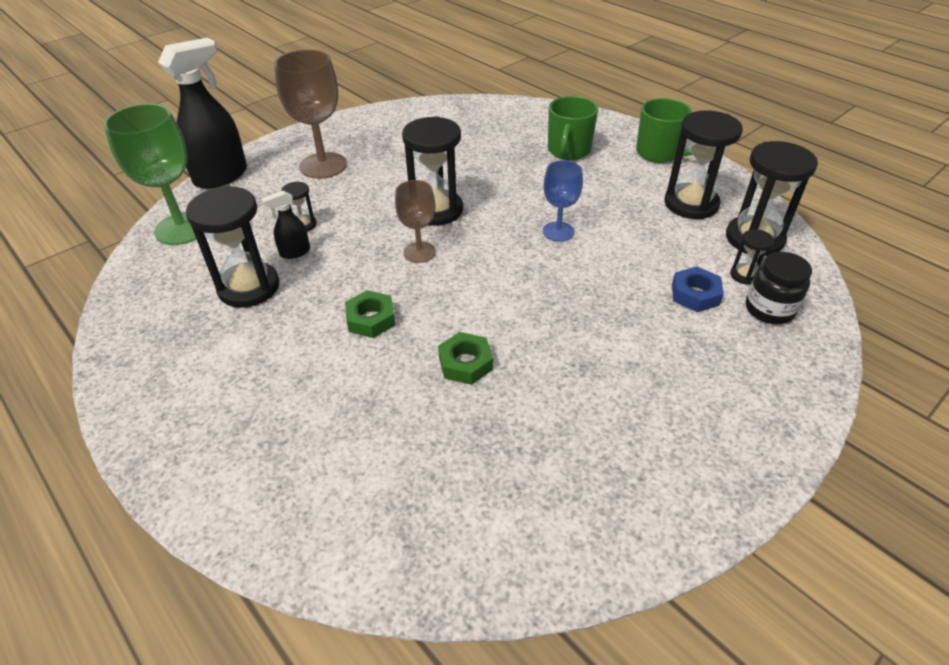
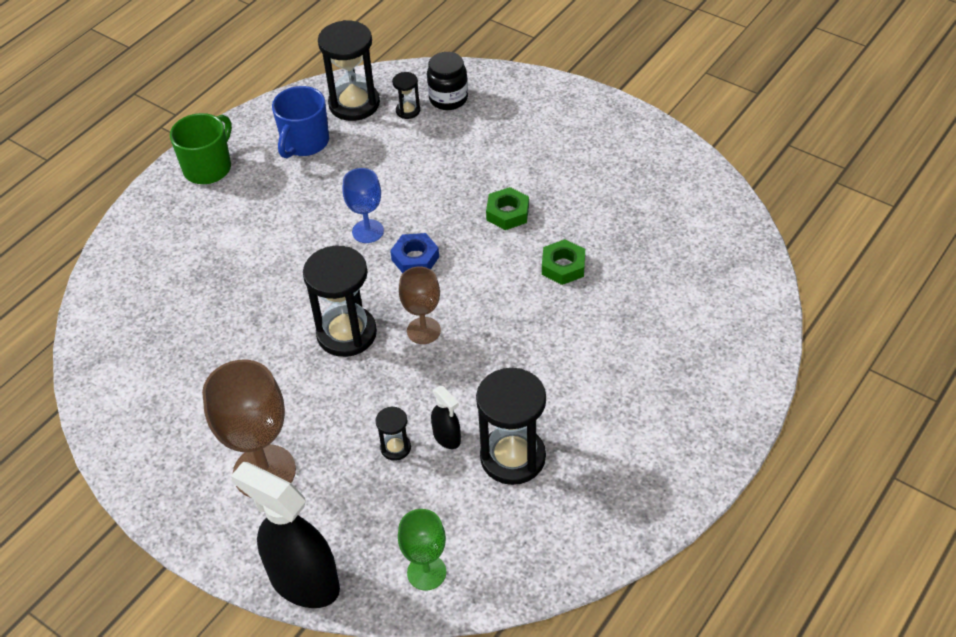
camera: 100 degrees left, 5 degrees up
(182, 228) = (426, 572): green goblet -> green goblet, size x0.59
(371, 319) = (530, 342): green nut -> green nut (507, 213)
(568, 151) = (209, 240): green mug -> none
(691, 204) = (304, 143): black hourglass -> blue mug
(695, 294) = (440, 138): blue nut -> blue nut (415, 258)

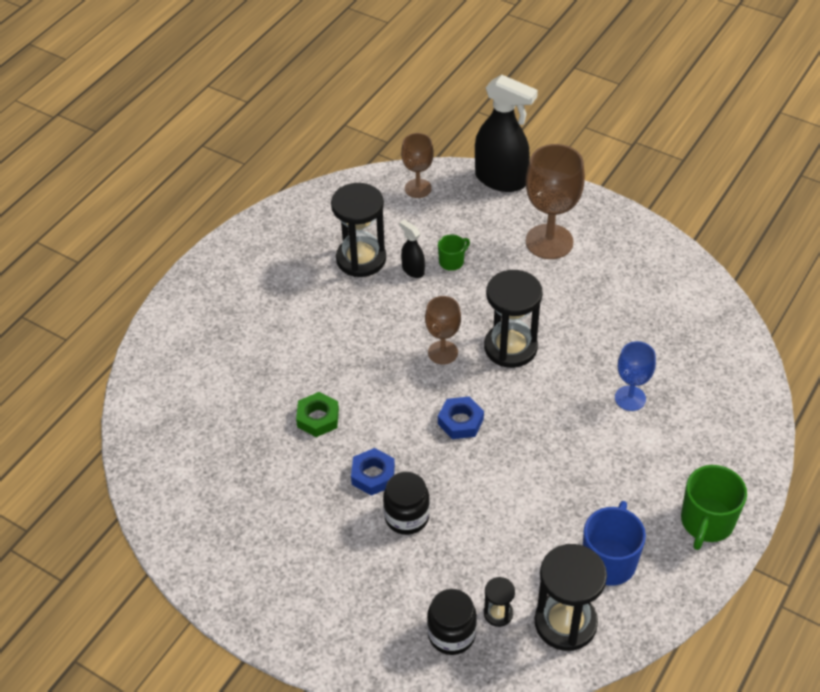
camera: 175 degrees right, 0 degrees up
(368, 231) = (513, 449): blue goblet -> blue goblet (630, 398)
(395, 448) = (452, 261): black hourglass -> green mug
(426, 572) = (418, 188): green goblet -> brown goblet
(478, 179) = (407, 517): none -> black jar
(507, 213) = (373, 475): green nut -> blue nut

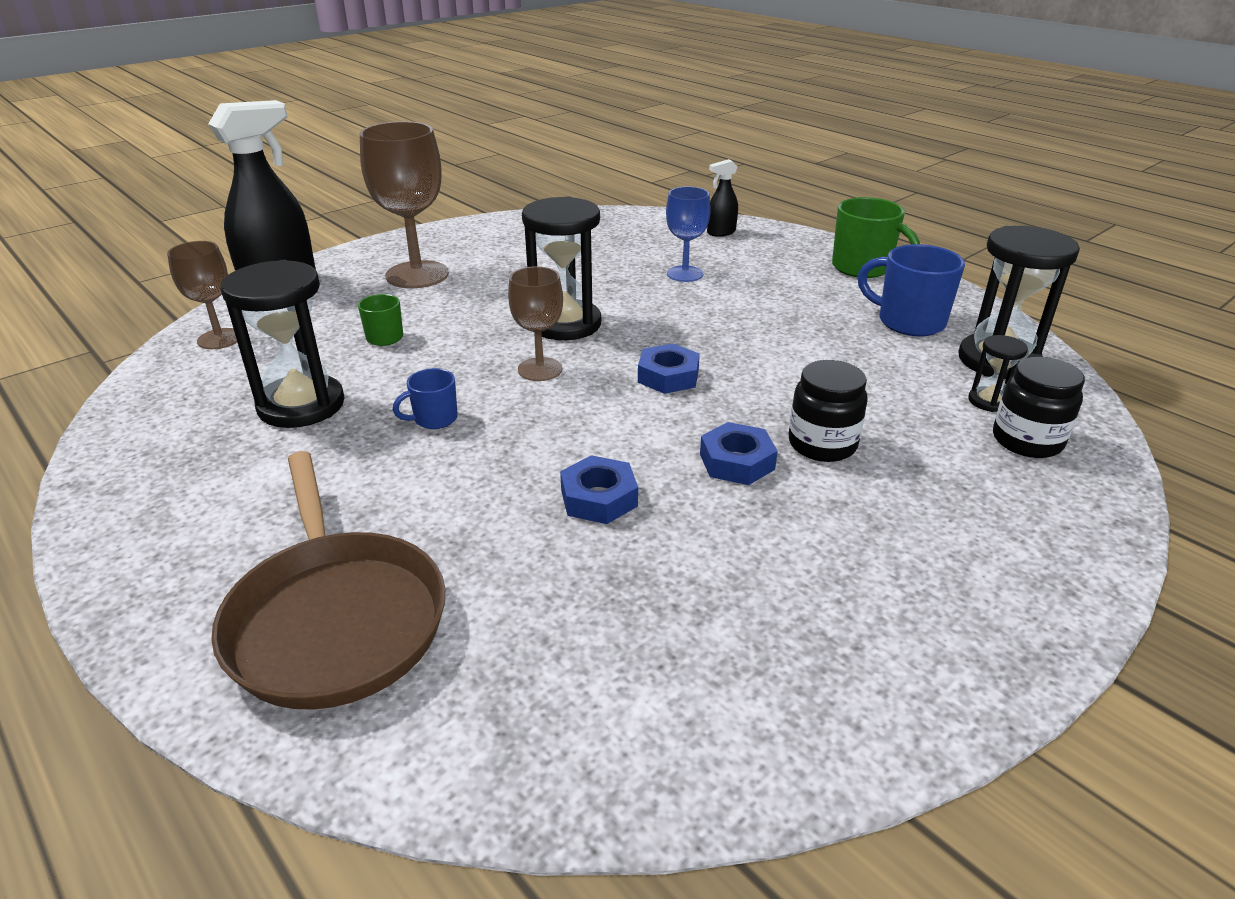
camera: 75 degrees left, 15 degrees down
(204, 347) = (335, 619): none -> brown pan
(318, 418) = (599, 498): green nut -> blue nut
(368, 322) = (434, 419): none -> blue mug
(413, 270) = (369, 367): black spray bottle -> black spray bottle (721, 232)

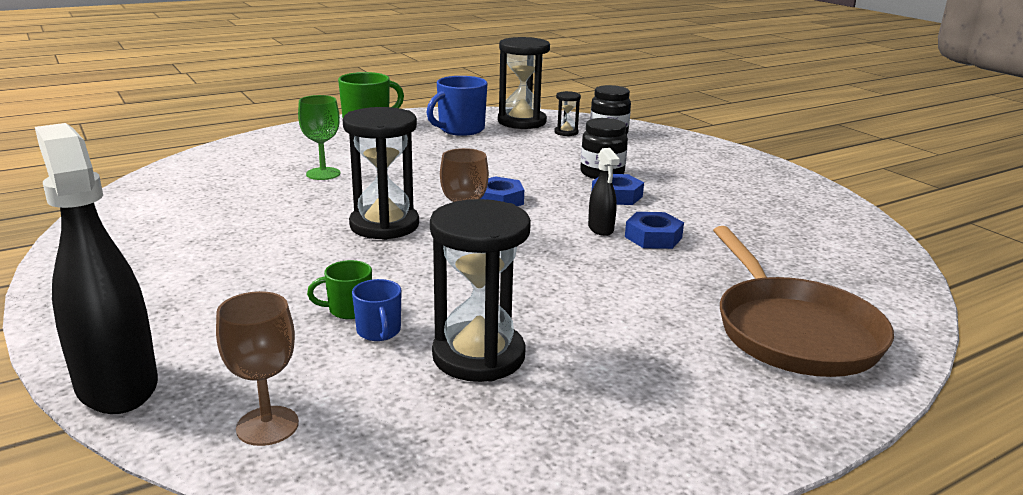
camera: 80 degrees left, 10 degrees down
(335, 619) = (792, 331): brown pan -> brown pan turned 90 degrees clockwise
(417, 275) = (193, 288): brown goblet -> none
(434, 419) = (530, 288): blue mug -> blue mug (379, 332)
(685, 274) = (323, 174): blue goblet -> green goblet
(721, 232) = (248, 151): black spray bottle -> black spray bottle (600, 229)

